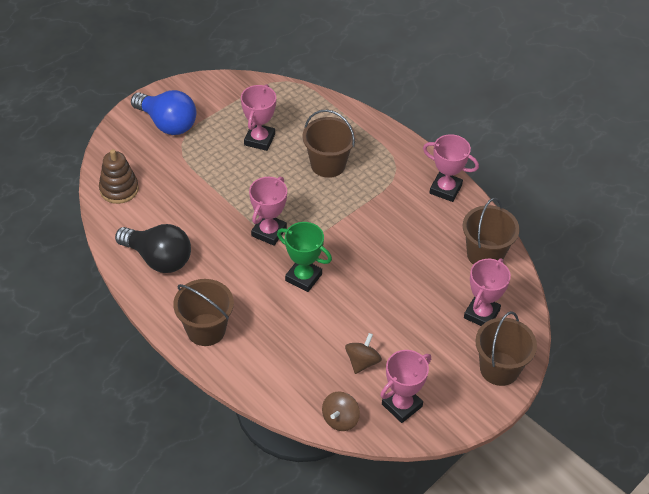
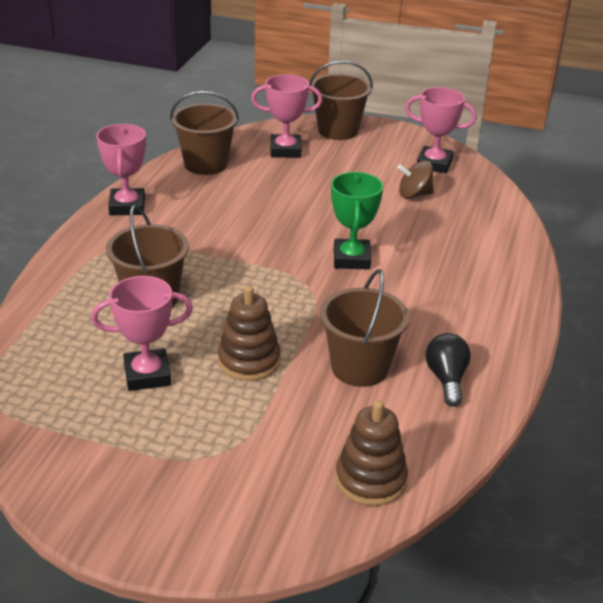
camera: 120 degrees left, 15 degrees down
(158, 259) = (446, 379): black light bulb -> black light bulb, size x0.59
(167, 123) = (183, 492): blue light bulb -> none
(206, 330) = (497, 299): brown bucket -> brown bucket (360, 367)
(239, 183) = (249, 361): none -> brown stacking toy
(269, 232) = (310, 305): pink trophy -> none
(340, 419) = (488, 188): brown spinning top -> none

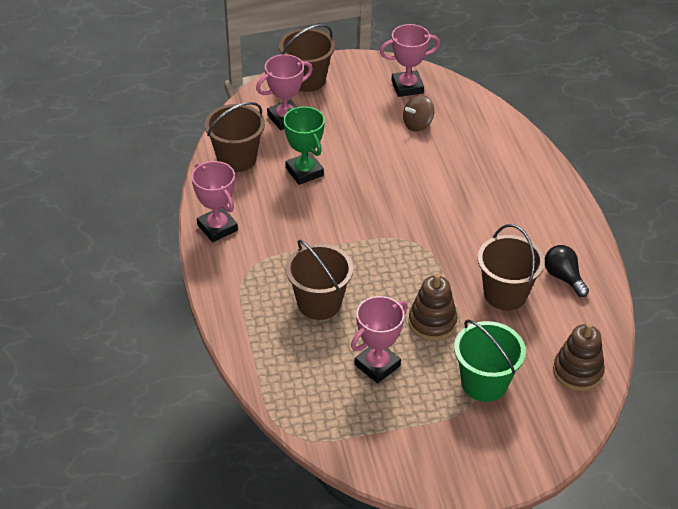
camera: 30 degrees left, 10 degrees up
(245, 442) = (484, 383): none -> green bucket
(351, 259) = (424, 205): green trophy -> green trophy (304, 172)

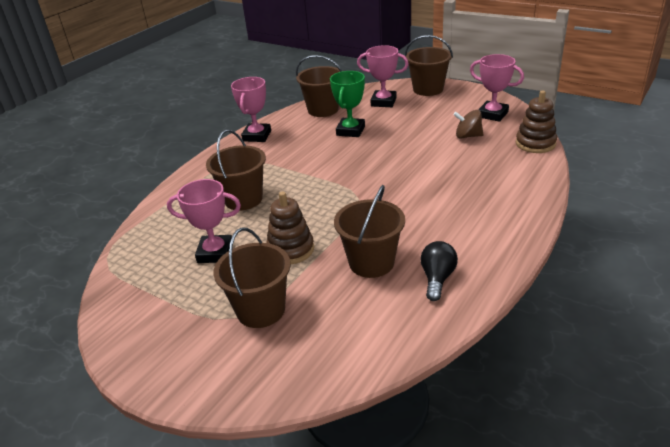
camera: 50 degrees right, 10 degrees down
(484, 383) = (261, 310): green bucket -> brown bucket
(577, 371) = (342, 352): brown stacking toy -> brown stacking toy (535, 143)

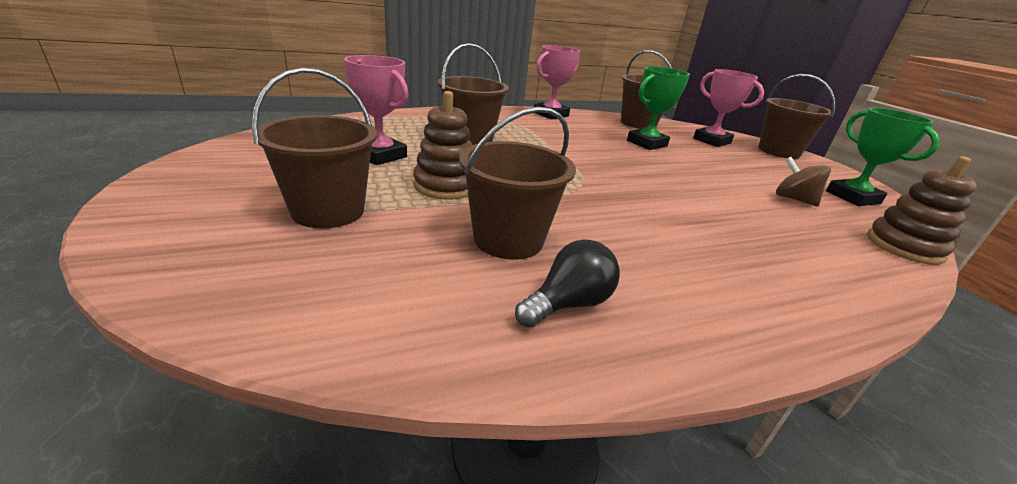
camera: 30 degrees right, 5 degrees down
(492, 114) = (852, 197): pink trophy -> green trophy

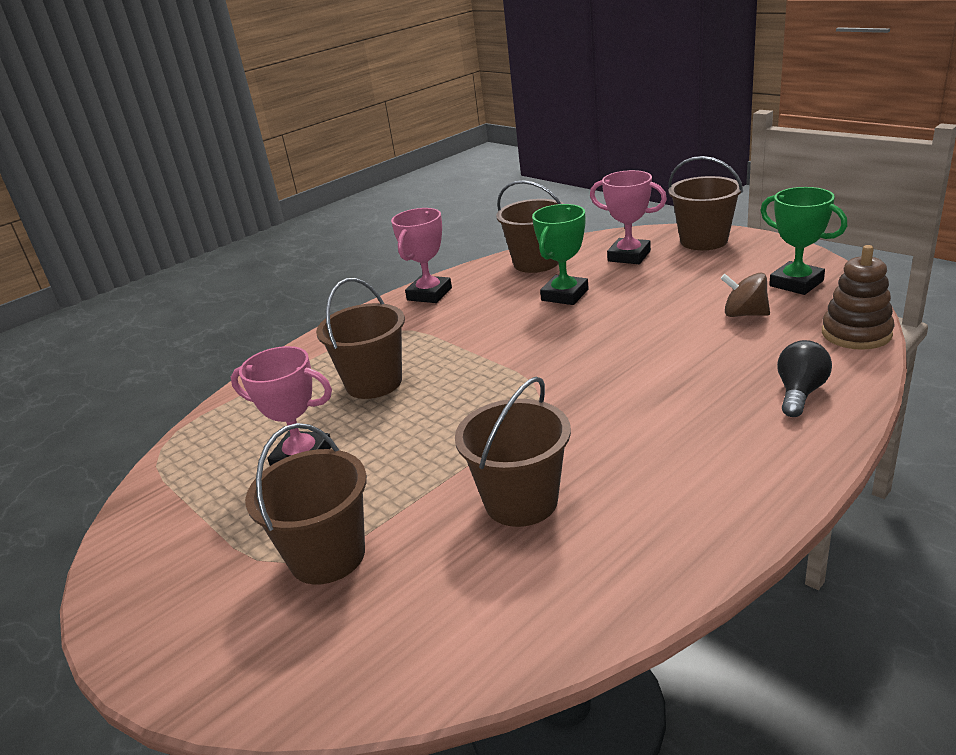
camera: 15 degrees left, 0 degrees up
(445, 186) = (409, 466): brown stacking toy -> none
(568, 304) = (617, 542): black light bulb -> black light bulb (800, 393)

